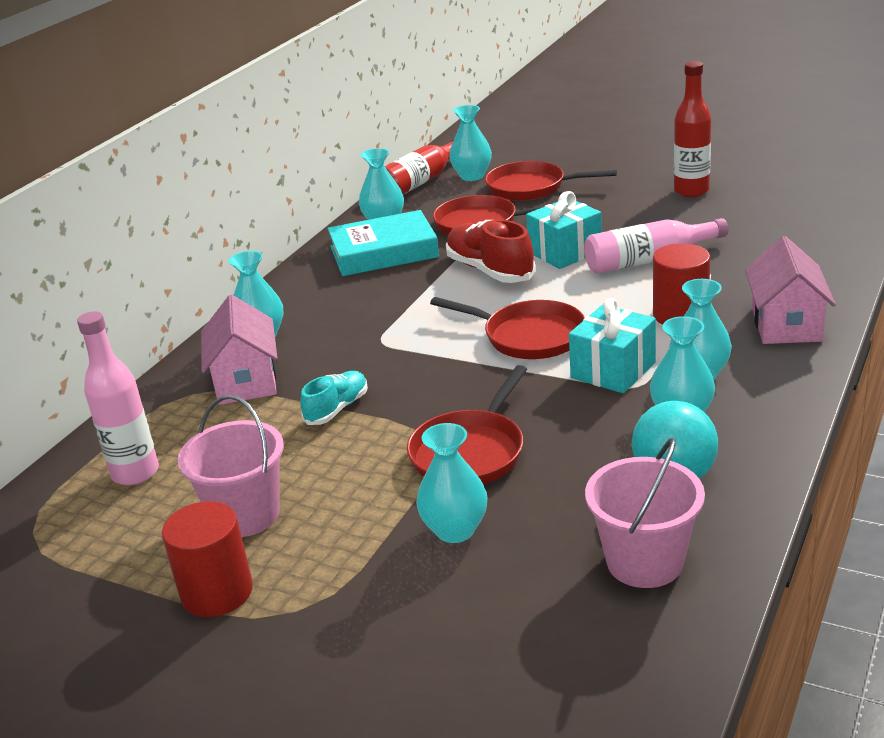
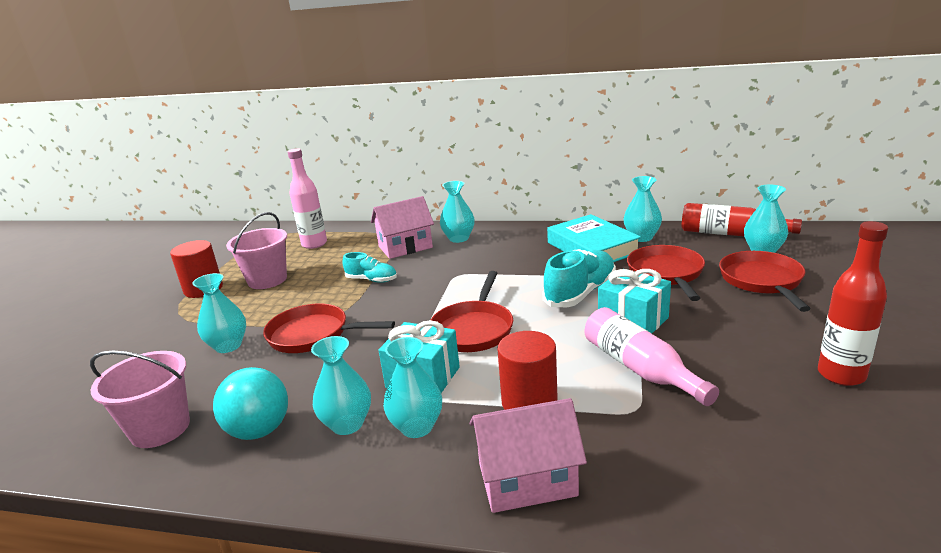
camera: 75 degrees right, 5 degrees down
(490, 270) = (580, 293): red shoe -> turquoise shoe

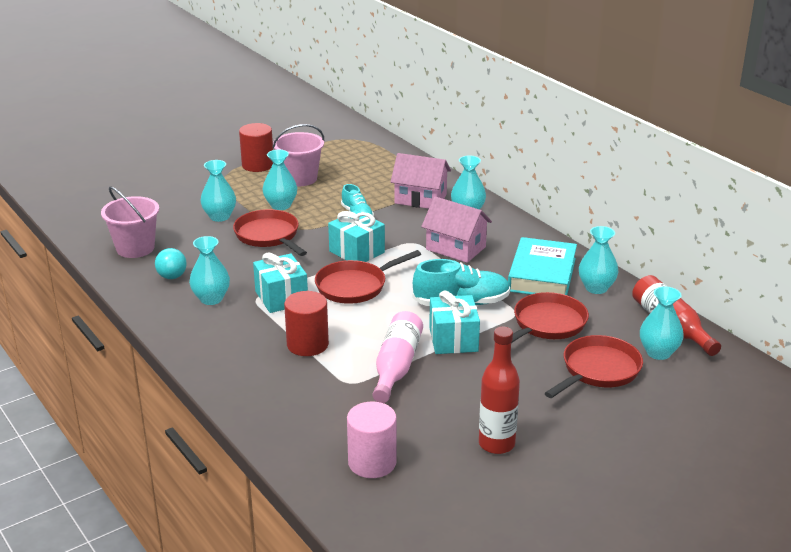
camera: 40 degrees right, 5 degrees up
(259, 430) = (172, 276): turquoise ball -> turquoise ball, size x0.66
(314, 244) = (369, 162): pink bottle -> none
(417, 427) = (238, 321): turquoise vase -> turquoise vase (281, 205)
(423, 304) = (356, 252): none -> turquoise gift
(527, 480) = (243, 375): pink house -> pink house (456, 248)
(814, 470) = (372, 462): none -> pink cylinder

